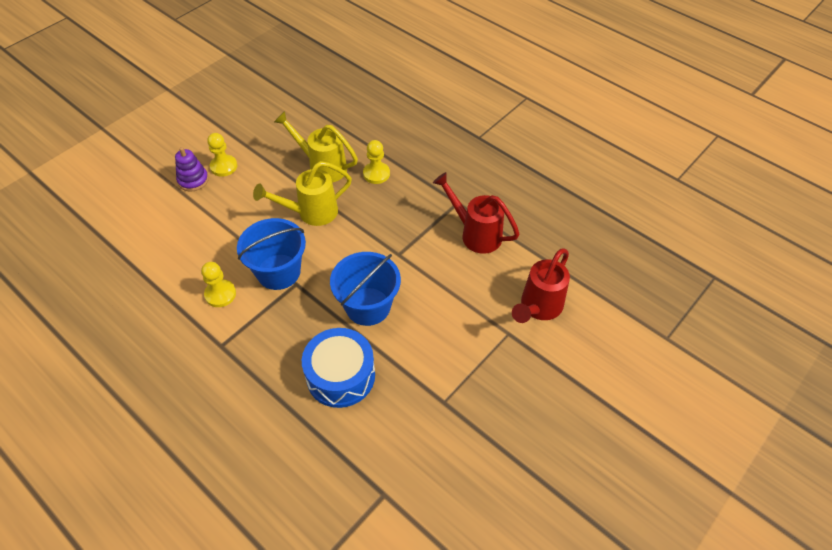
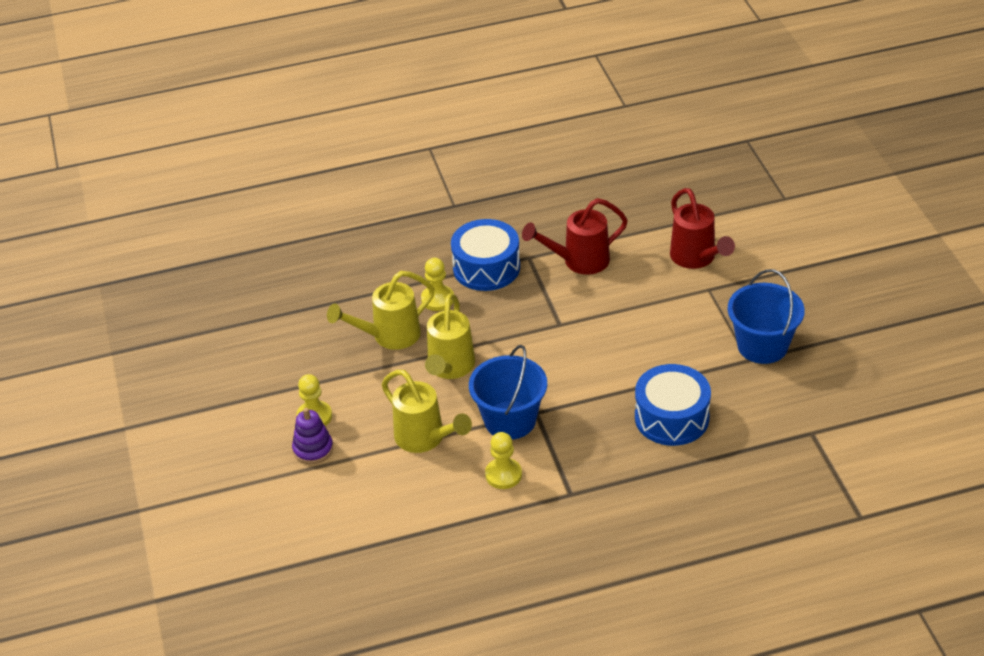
camera: 55 degrees left, 10 degrees down
(233, 232) = (425, 439): none -> yellow watering can
(368, 306) = (606, 370): blue bucket -> blue bucket (762, 346)
(428, 184) = (486, 267): none -> blue drum

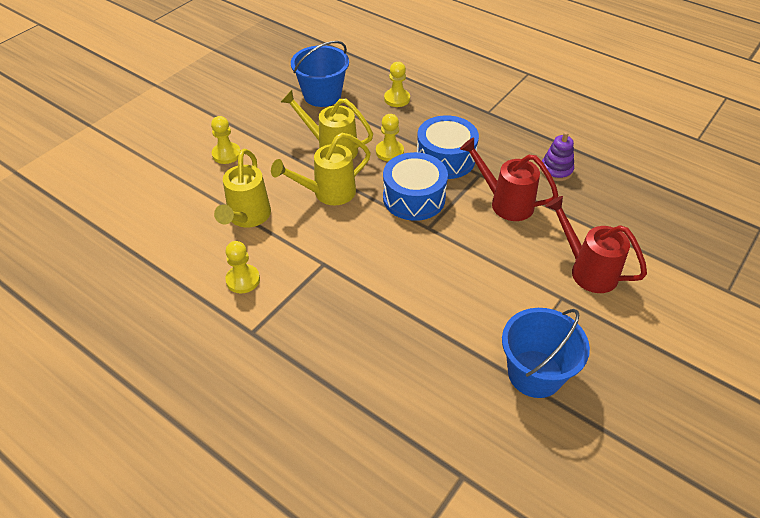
camera: 50 degrees right, 5 degrees up
(313, 449) = (195, 169): purple stacking toy -> purple stacking toy (556, 170)
(366, 255) = (397, 99): none -> yellow pawn
(510, 420) = (303, 253): blue bucket -> blue bucket (322, 95)
(671, 417) = (390, 354): blue drum -> blue drum (414, 198)
(696, 258) = (587, 270): red watering can -> red watering can turned 105 degrees clockwise

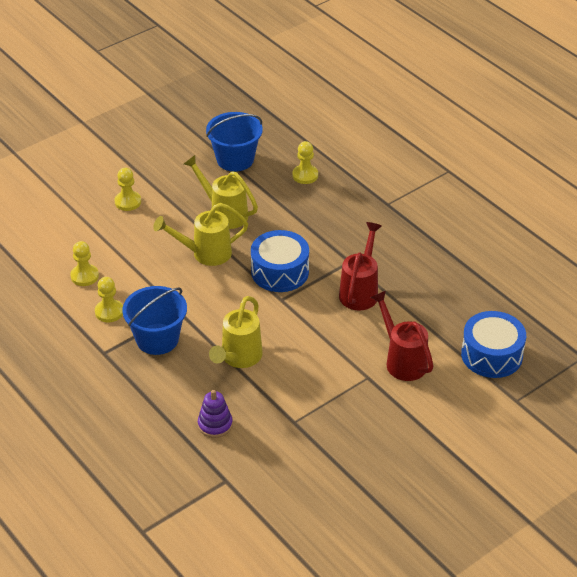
camera: 15 degrees right, 5 degrees down
(247, 217) = (128, 262): yellow watering can -> yellow watering can (239, 358)
(389, 152) = (276, 226): yellow pawn -> yellow pawn (84, 276)
(445, 158) = (325, 242): blue drum -> blue drum (491, 355)
(505, 203) = (360, 291): red watering can -> red watering can turned 60 degrees clockwise
(535, 373) = (315, 427): blue bucket -> blue bucket (157, 339)
(556, 170) = (423, 271): purple stacking toy -> purple stacking toy (215, 425)

